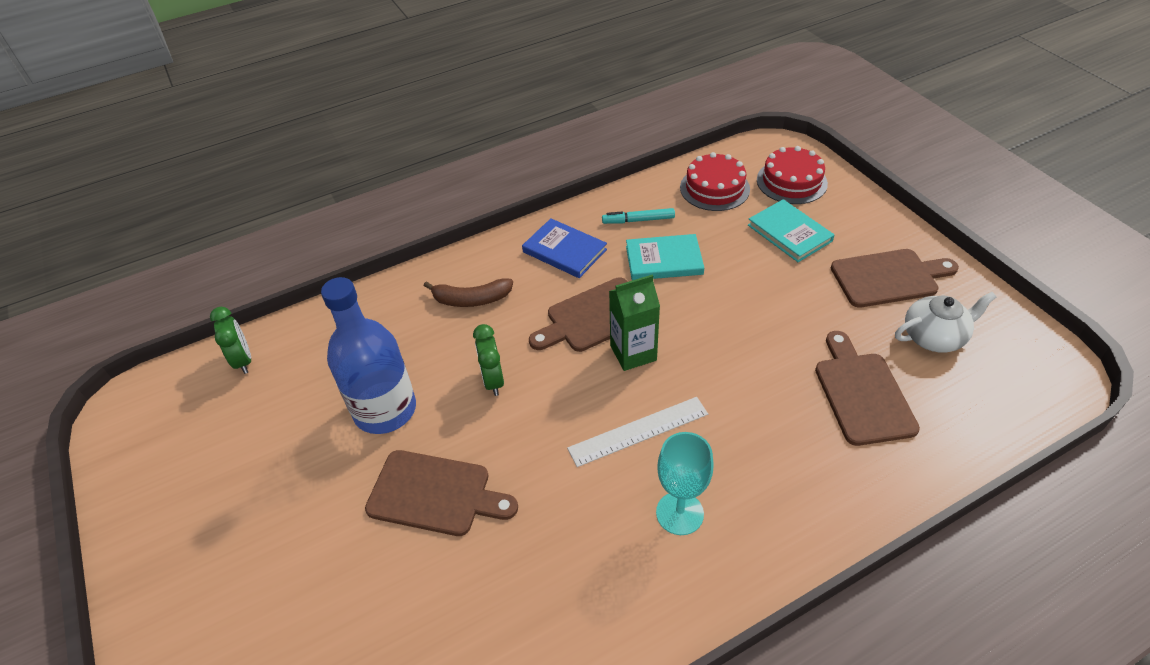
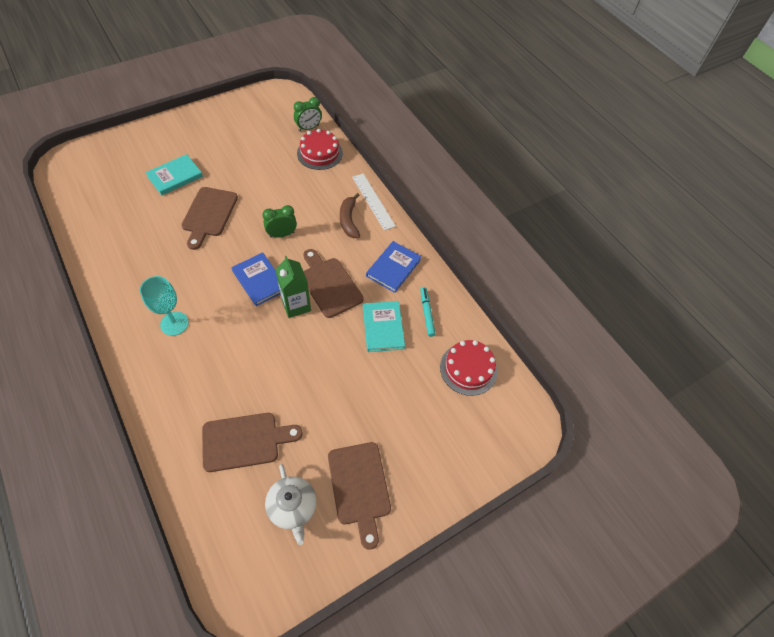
camera: 80 degrees right, 10 degrees up
(385, 410) = (267, 189): blue bottle -> none
(587, 402) = (259, 280): none -> blue book
(638, 431) = (234, 306): white ruler -> white ruler (373, 201)
(789, 233) = (413, 418): turquoise book -> turquoise book (175, 176)
(791, 181) = (481, 430): red cake -> red cake (319, 153)

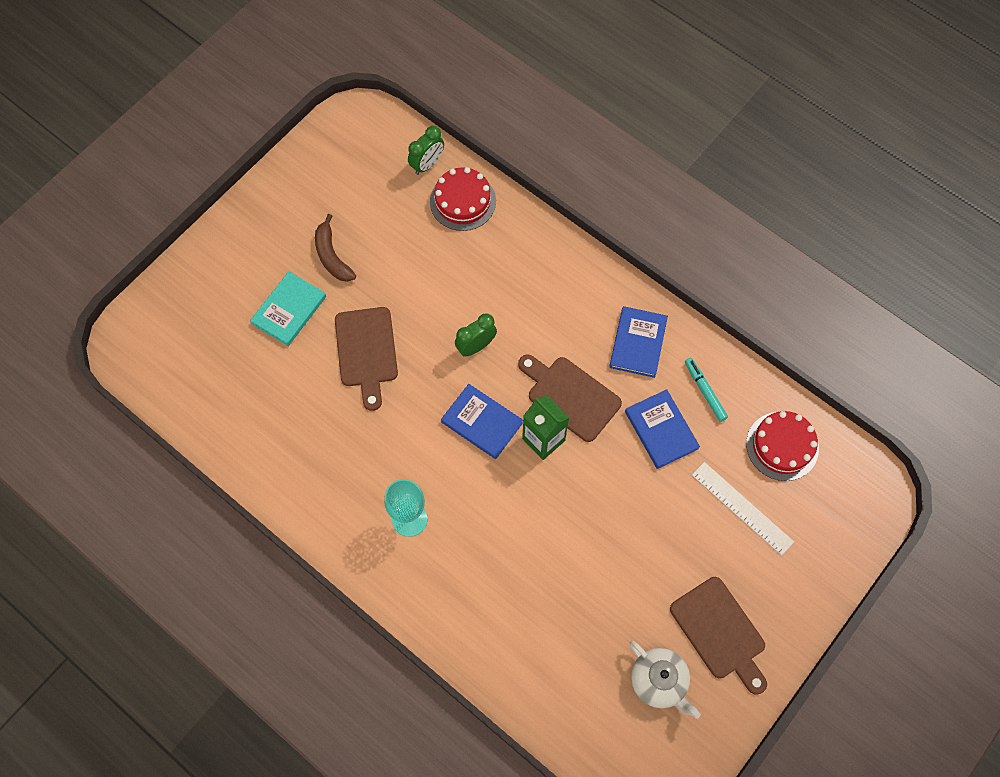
camera: 15 degrees left, 10 degrees up
(245, 441) = (570, 629): brown cutting board -> none
(349, 220) = (551, 293): brown banana -> brown banana (332, 256)
(373, 201) = (568, 252): white ruler -> white ruler (742, 508)
(383, 327) = (661, 430): turquoise book -> blue book

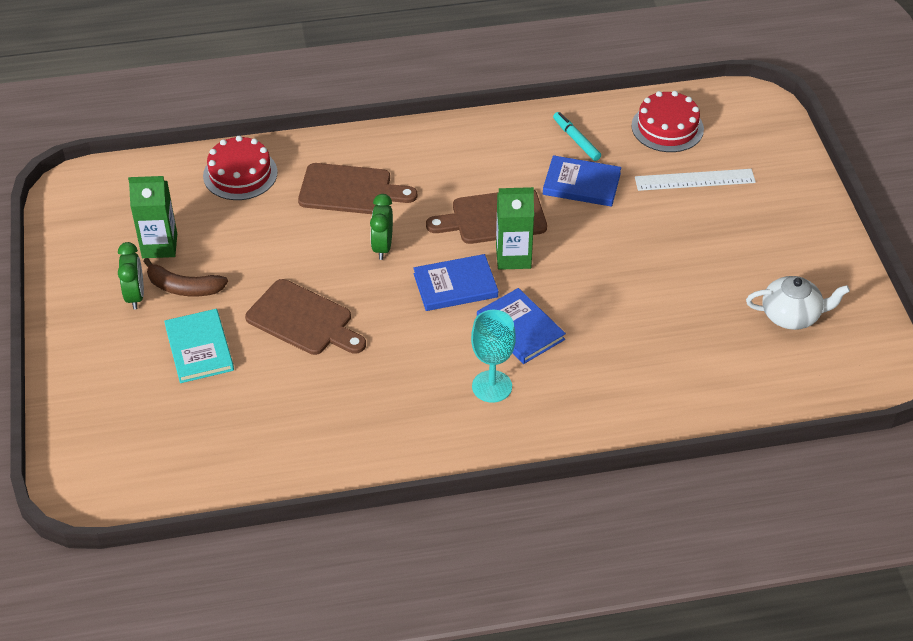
camera: 50 degrees left, 20 degrees down
(355, 210) = (159, 246): none -> green carton
(427, 164) = (177, 174): green clock -> green clock (135, 296)
(638, 343) = (493, 151): blue book -> blue book (520, 328)
(705, 391) = (576, 140): turquoise marker -> turquoise marker turned 45 degrees clockwise
(720, 632) = (784, 255): brown cutting board -> brown cutting board (350, 190)

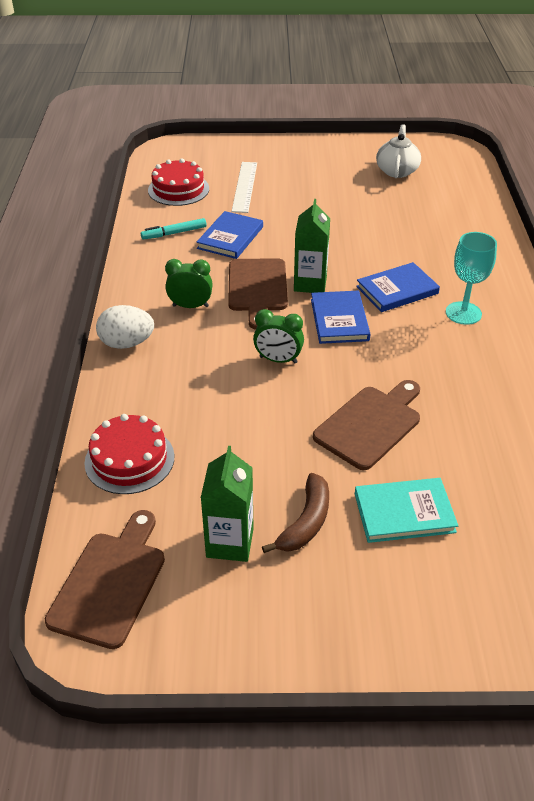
camera: 80 degrees left, 5 degrees down
(135, 296) = (311, 571): green clock -> green clock (190, 306)
(350, 190) = (189, 374): brown cutting board -> brown cutting board (110, 583)
(385, 143) = (127, 343): none -> white egg

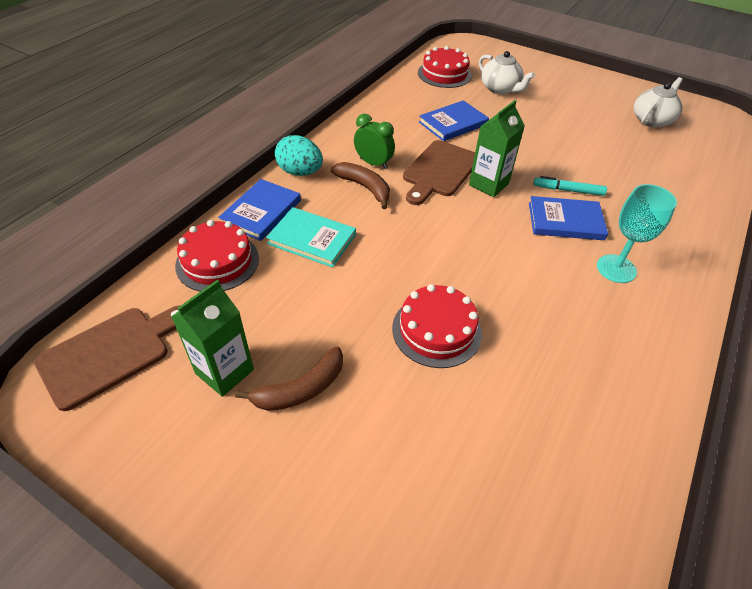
camera: 30 degrees right, 5 degrees up
(127, 343) = (300, 172): white egg -> turquoise egg
(174, 233) = (411, 104): turquoise marker -> turquoise marker (568, 190)
(203, 332) = (365, 188): none -> brown banana
(245, 186) = (500, 89): white ruler -> white teapot
(278, 360) = (405, 236): green clock -> none
(339, 320) = (488, 225): blue book -> blue book (261, 212)
(371, 424) = (436, 330): brown cutting board -> red cake
(404, 512) = (395, 431): turquoise book -> turquoise book (312, 239)

